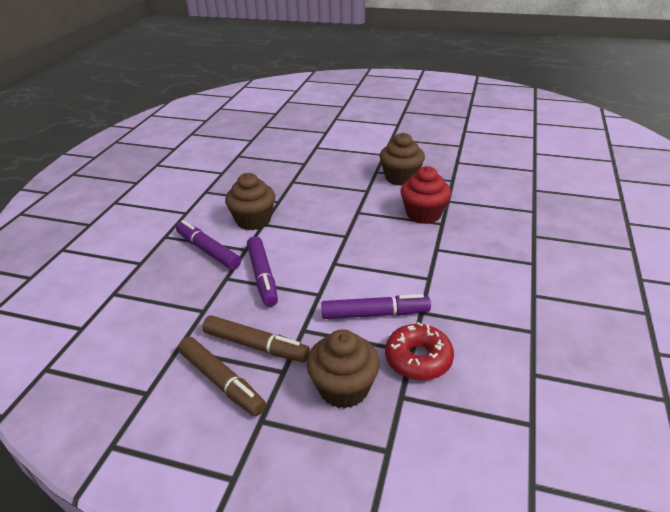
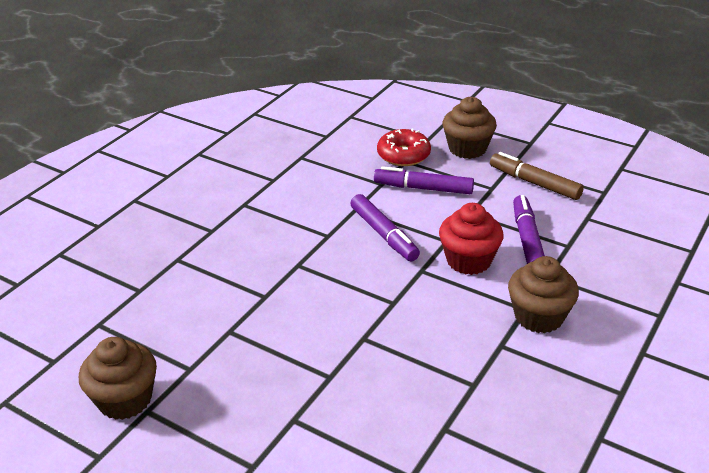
camera: 165 degrees left, 0 degrees up
(208, 251) = (595, 282): purple marker -> purple marker (384, 234)
(221, 381) = (561, 165): brown marker -> none
(401, 178) = (300, 352): brown cupcake -> brown cupcake (125, 399)
(423, 214) = (311, 281): red cupcake -> red cupcake (468, 260)

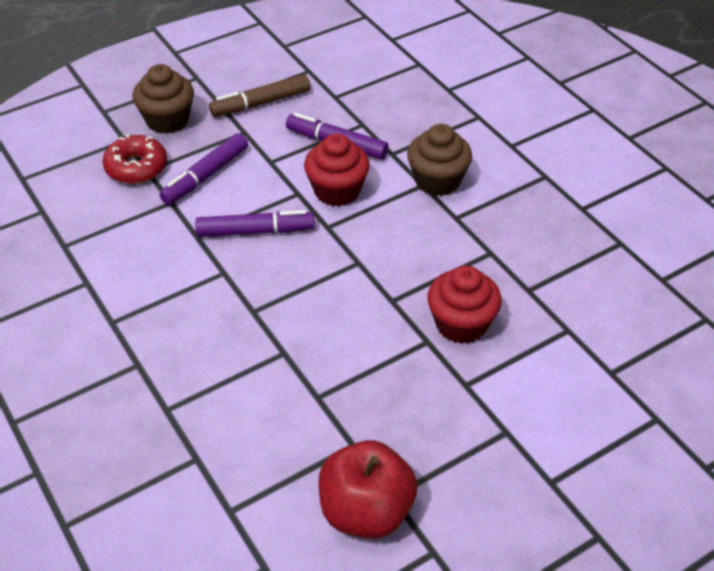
camera: 65 degrees left, 10 degrees up
(125, 399) = (366, 511): brown cupcake -> red apple
(365, 392) = (461, 324): none -> red cupcake

